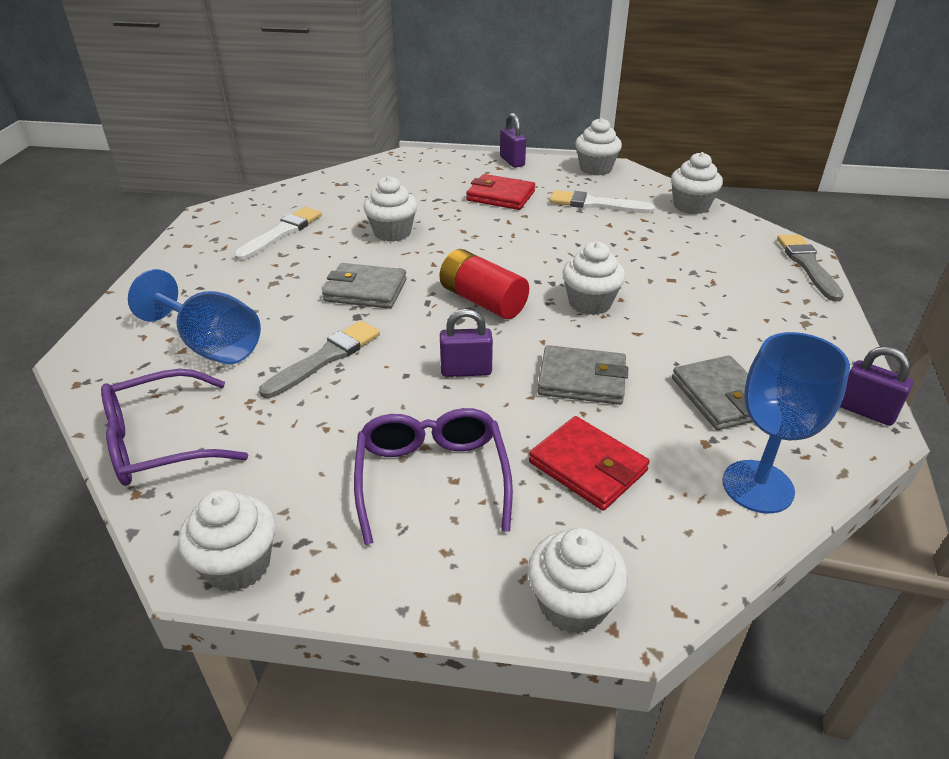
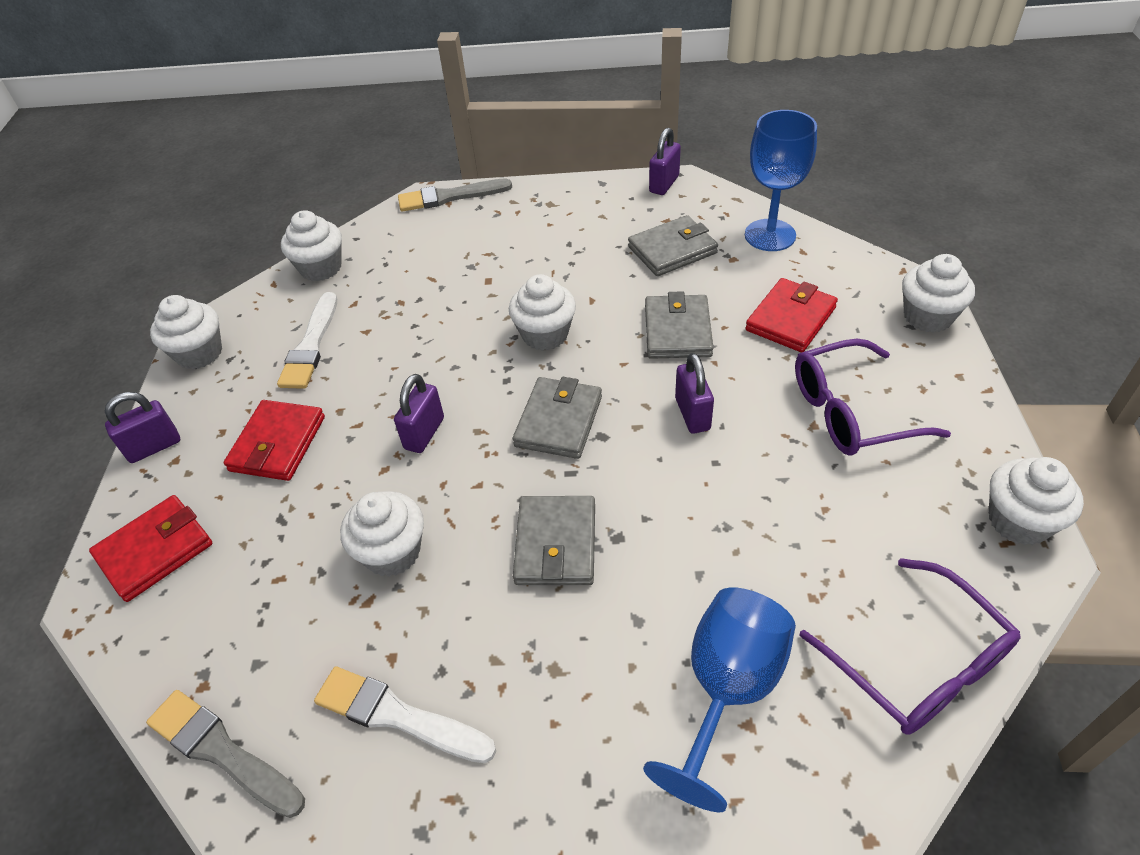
camera: 95 degrees left, 10 degrees up
(325, 358) = (711, 545): grey brush -> grey brush (222, 752)
(432, 167) = (155, 550): none -> red wallet
(482, 301) = (559, 421): red battery -> grey wallet
(491, 245) = (424, 433): none -> purple padlock

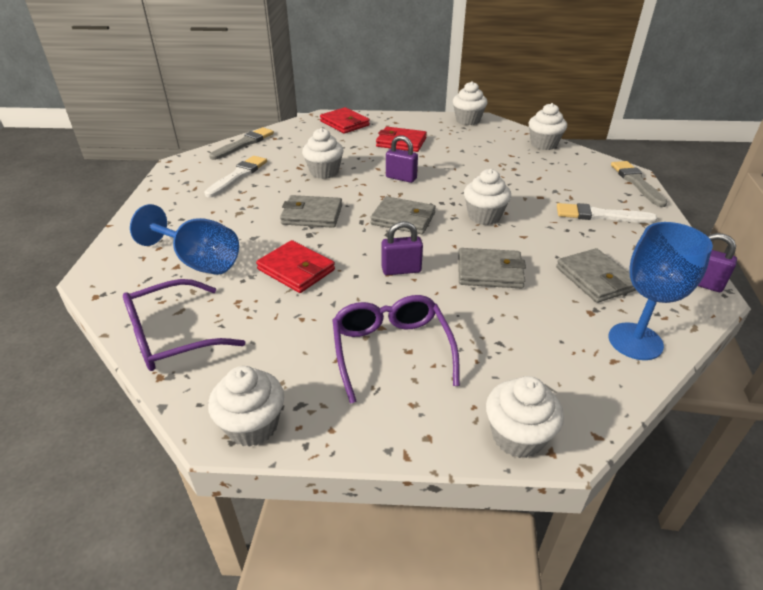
camera: 90 degrees right, 10 degrees down
(154, 447) = (404, 117): purple padlock -> none
(311, 345) = (473, 145): white brush -> white brush (600, 215)
(790, 319) = (507, 335): red wallet -> red wallet (296, 270)

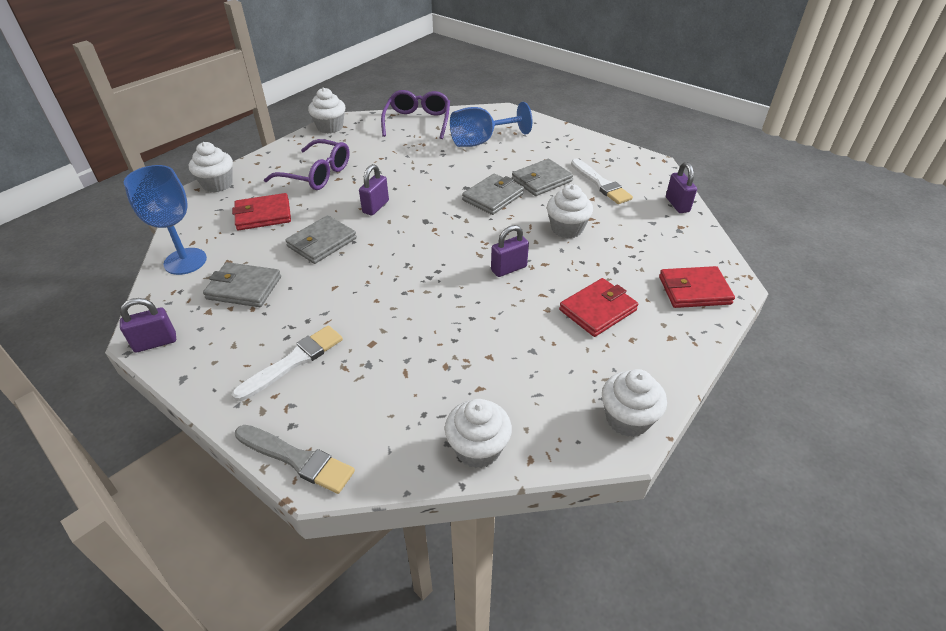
camera: 125 degrees right, 5 degrees up
(244, 143) = (677, 205): grey brush -> purple padlock
(296, 270) = (429, 169): red wallet -> red wallet (263, 215)
(403, 219) = (436, 237): grey wallet -> grey wallet (541, 180)
(484, 216) = (387, 282): white cupcake -> none

